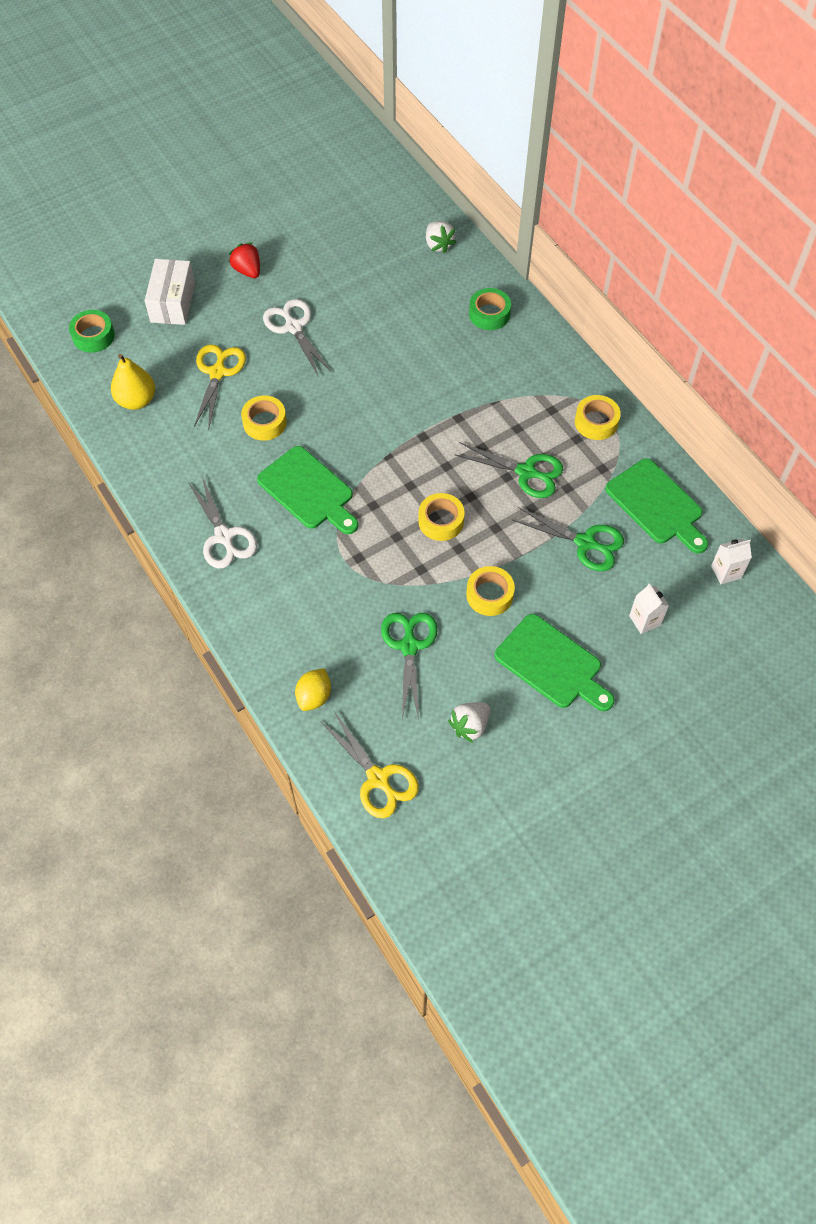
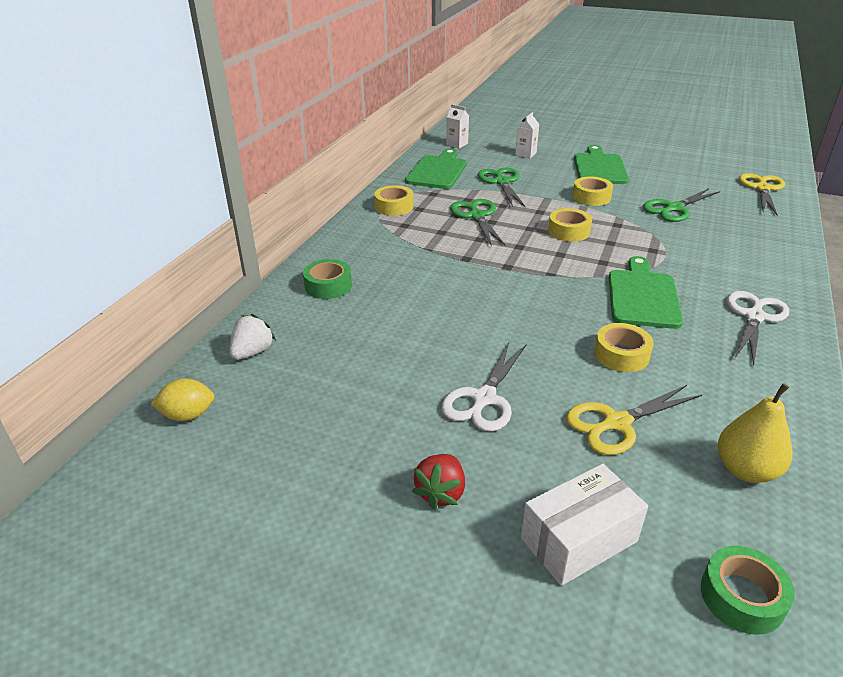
camera: 125 degrees left, 25 degrees down
(314, 696) = (769, 225): yellow lemon -> yellow lemon (188, 415)
(470, 726) = (679, 176): white strawberry -> none

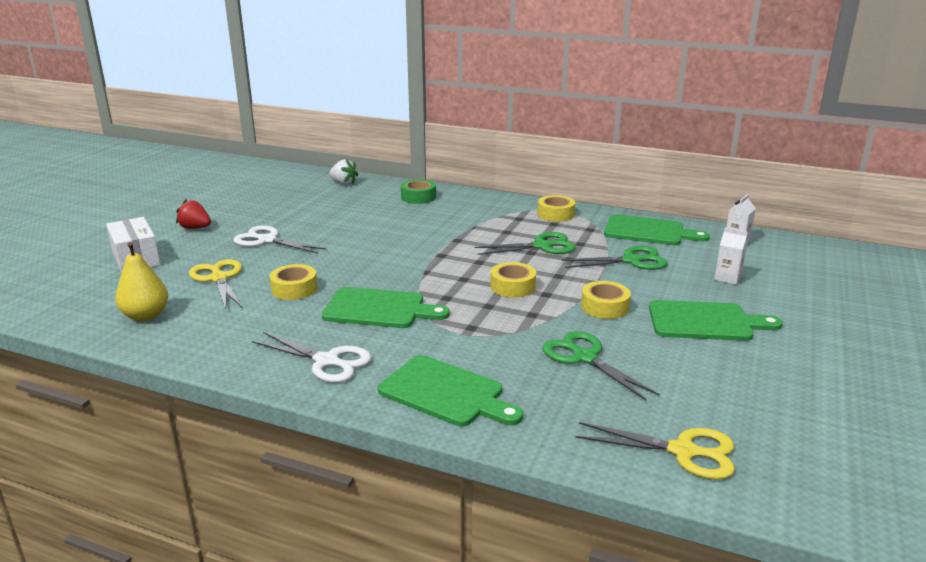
camera: 90 degrees right, 10 degrees down
(188, 415) = (292, 175): yellow lemon -> none
(742, 597) = (62, 296): green tape -> none
(759, 259) = (446, 393): none -> green cutting board

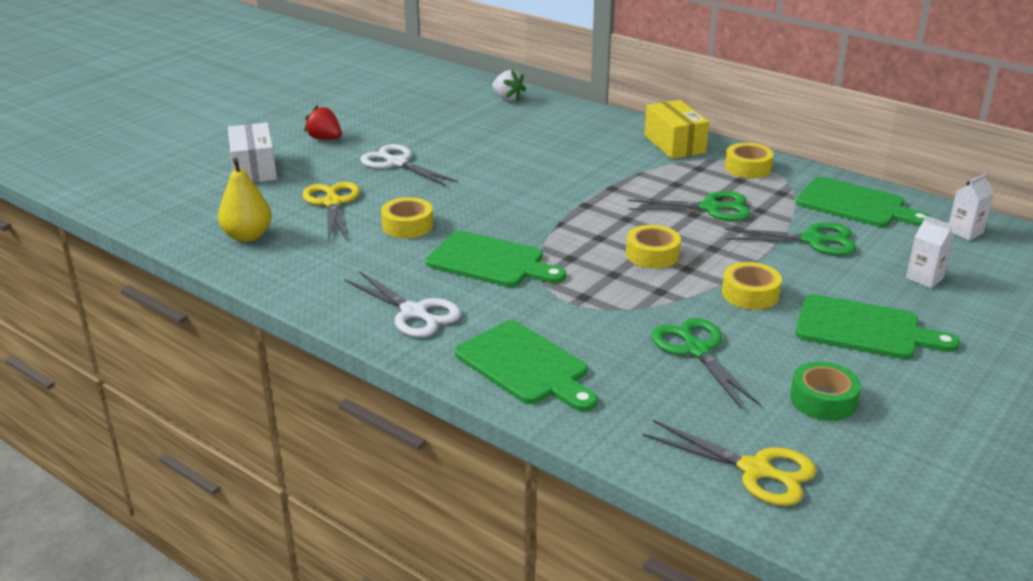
camera: 15 degrees right, 5 degrees up
(418, 197) = (589, 126): green tape -> green tape (823, 400)
(491, 203) = (674, 144): none -> yellow box

